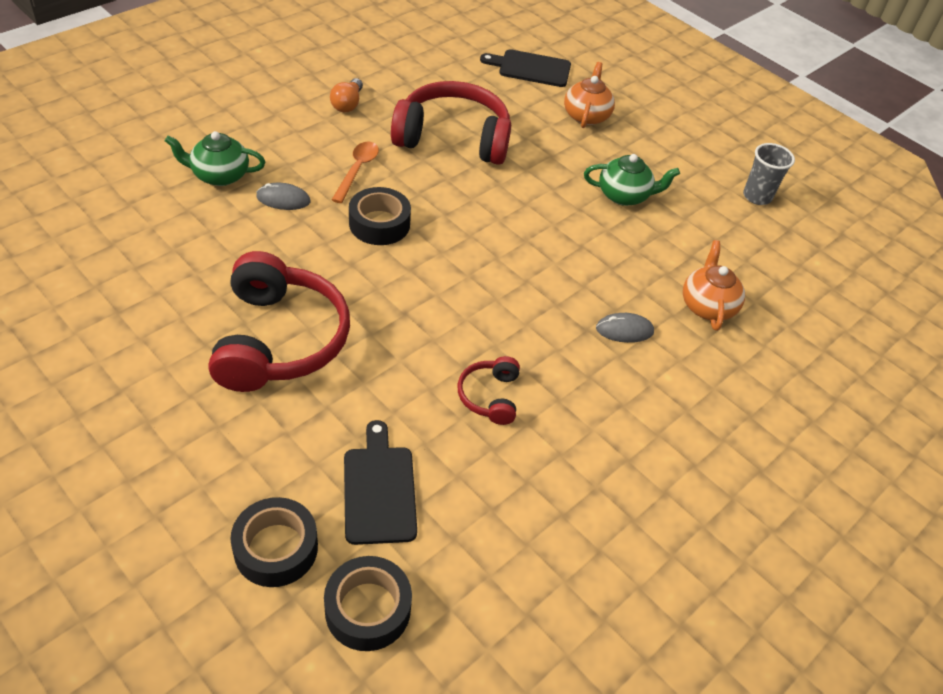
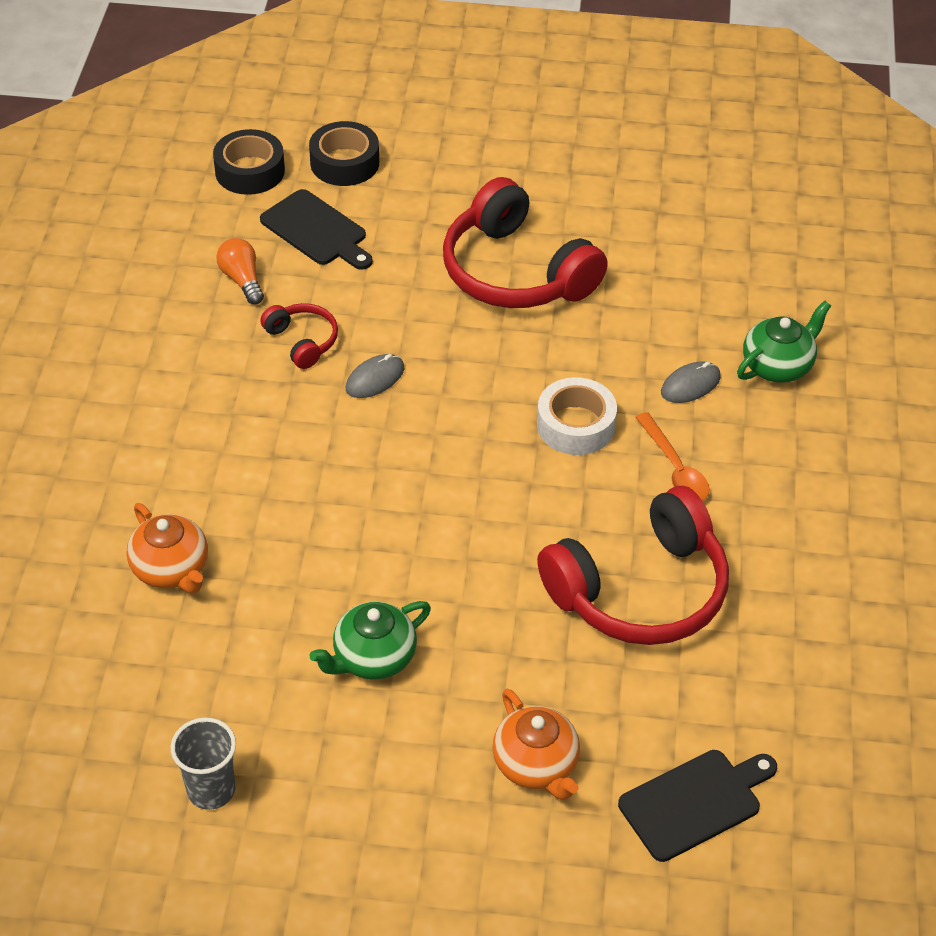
camera: 145 degrees right, 0 degrees up
(347, 104) = (804, 546): orange light bulb -> orange light bulb (242, 280)
(379, 224) = (576, 425): black tape -> white tape
(624, 330) = (236, 481): grey mouse -> grey mouse (375, 379)

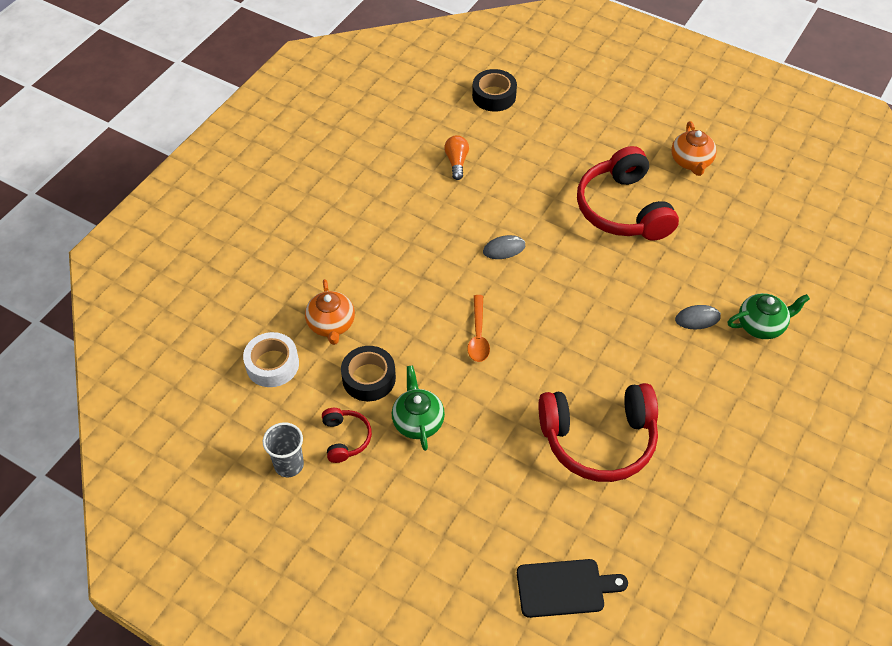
camera: 25 degrees right, 5 degrees up
(302, 341) = (472, 211): red headphones -> red headphones (345, 438)
(317, 230) = (515, 145): black cutting board -> none
(344, 163) = (552, 107): black tape -> black tape (369, 378)
(373, 658) = (418, 421): green teapot -> green teapot turned 90 degrees clockwise
(536, 765) = (480, 525): orange teapot -> orange teapot (691, 162)
(576, 425) = (611, 320): white tape -> white tape (272, 364)
(675, 468) = (660, 369): orange spoon -> orange spoon (478, 335)

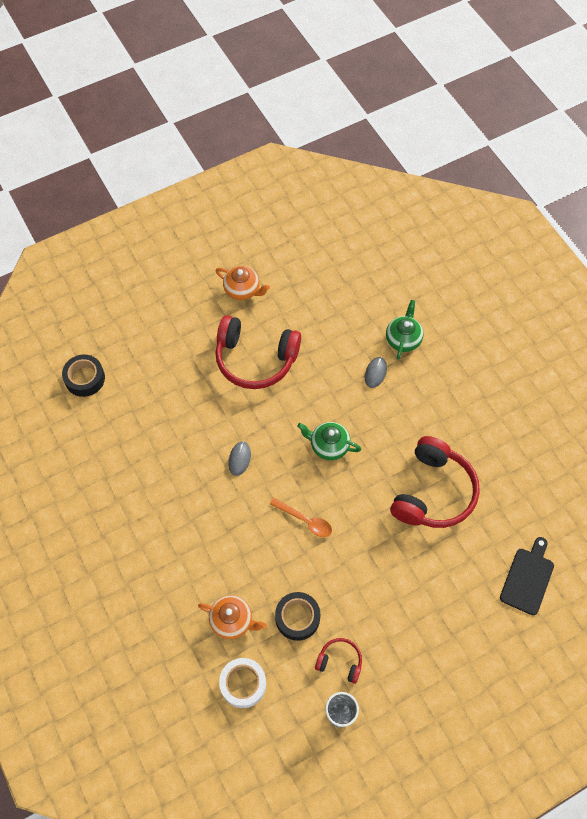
camera: 60 degrees left, 10 degrees up
(418, 421) = (353, 602): green teapot -> green teapot (328, 446)
(456, 162) = (134, 444): orange light bulb -> none

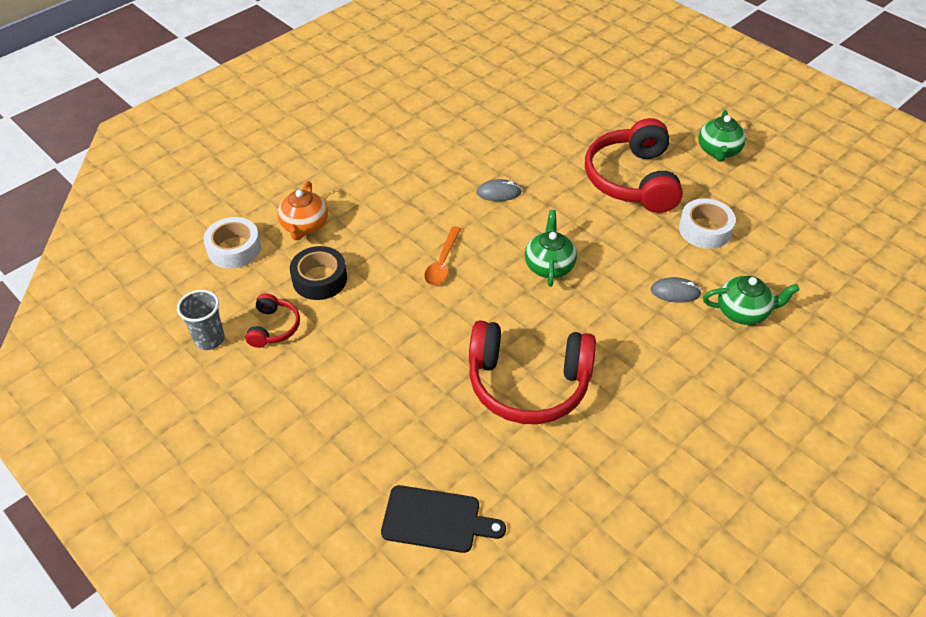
camera: 75 degrees right, 15 degrees down
(85, 378) = (540, 64): black tape -> none
(243, 290) = (718, 151): orange teapot -> green teapot
(322, 331) = (705, 230): none -> white tape

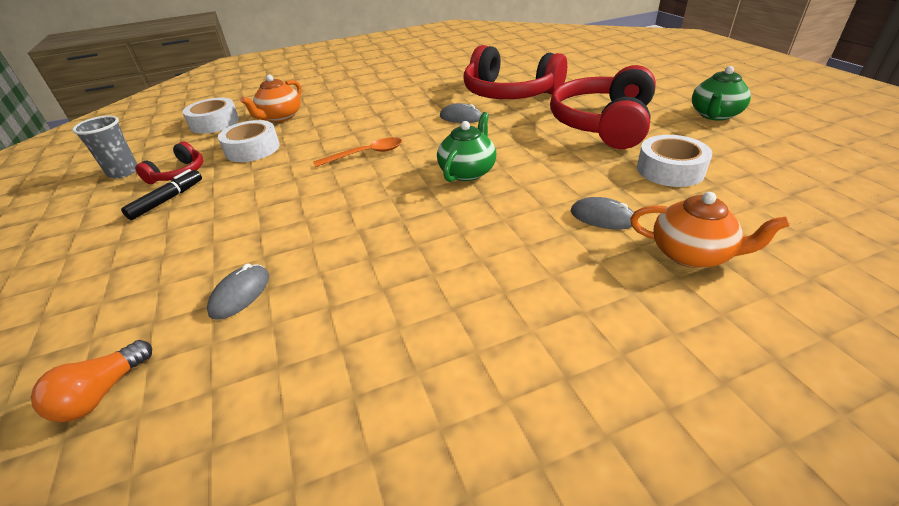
camera: 25 degrees right, 10 degrees down
(299, 361) = (167, 200): none -> black marker
(319, 279) = (252, 149): black tape -> white tape
(436, 519) = (102, 393): black cutting board -> orange light bulb
(442, 263) = (366, 154): orange spoon -> orange spoon turned 150 degrees counterclockwise
(460, 428) = (240, 294): none -> grey mouse
(528, 383) = (357, 268): red headphones -> red headphones (509, 93)
(743, 312) = (692, 254): green teapot -> orange teapot

